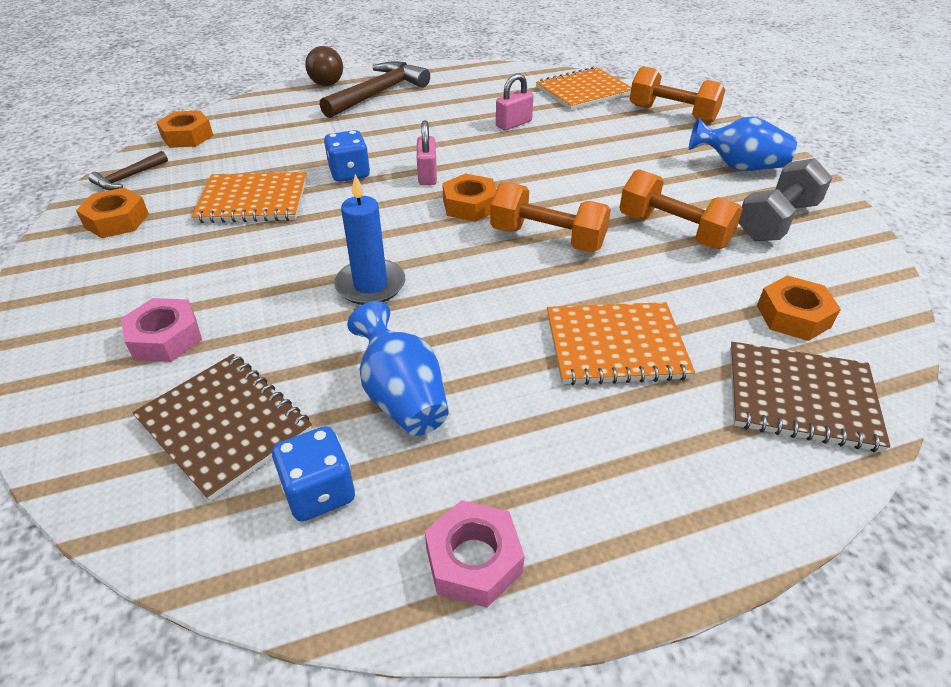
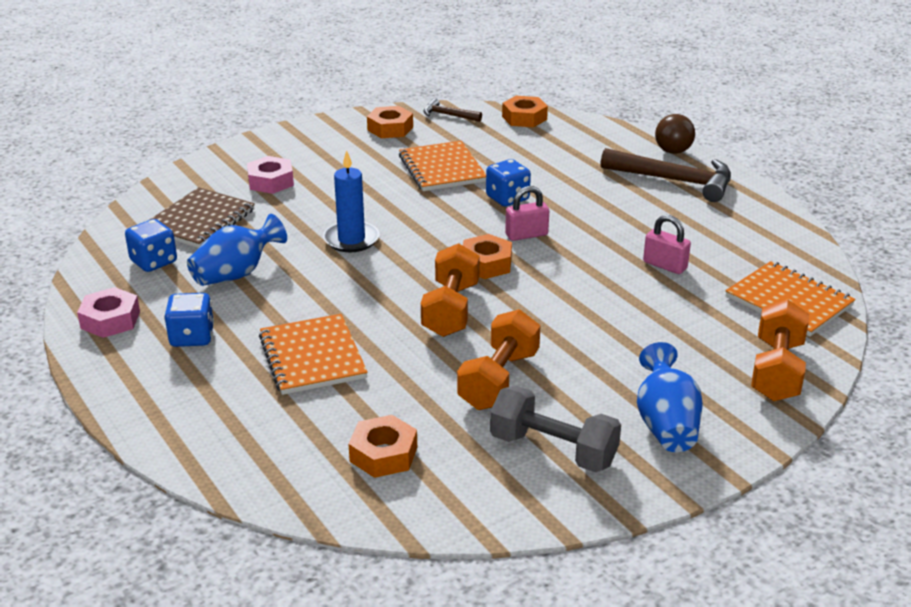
camera: 75 degrees right, 10 degrees down
(548, 456) = (192, 337): none -> blue dice
(801, 398) = (273, 453): brown notebook -> none

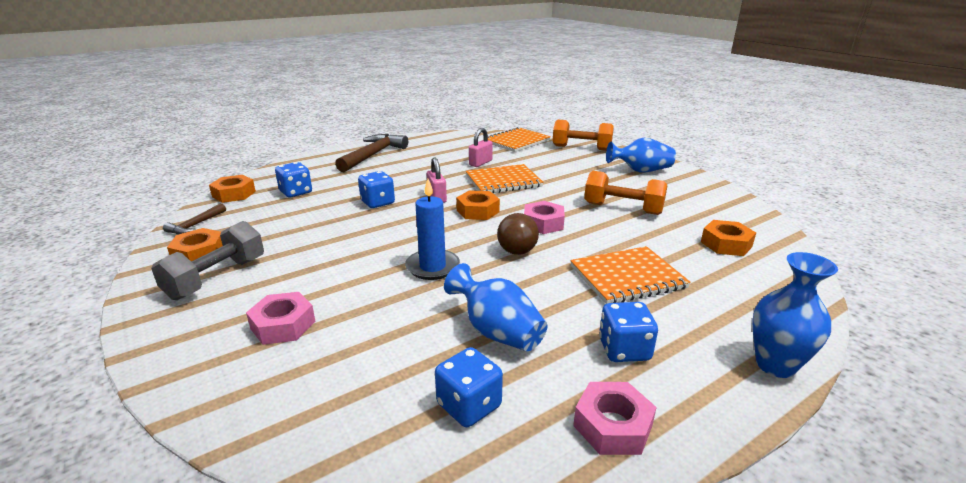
camera: 90 degrees left, 5 degrees down
(143, 420) = (775, 365): none -> blue vase
(199, 220) = (365, 376): brown notebook -> none
(442, 169) = (310, 227): orange notebook -> orange notebook (503, 181)
(450, 310) = (543, 223): orange dumbbell -> pink nut
(533, 148) = (296, 192): none -> blue dice
(553, 450) = (682, 196): grey dumbbell -> grey dumbbell (217, 278)
(673, 151) = (331, 153): brown ball -> brown ball (517, 251)

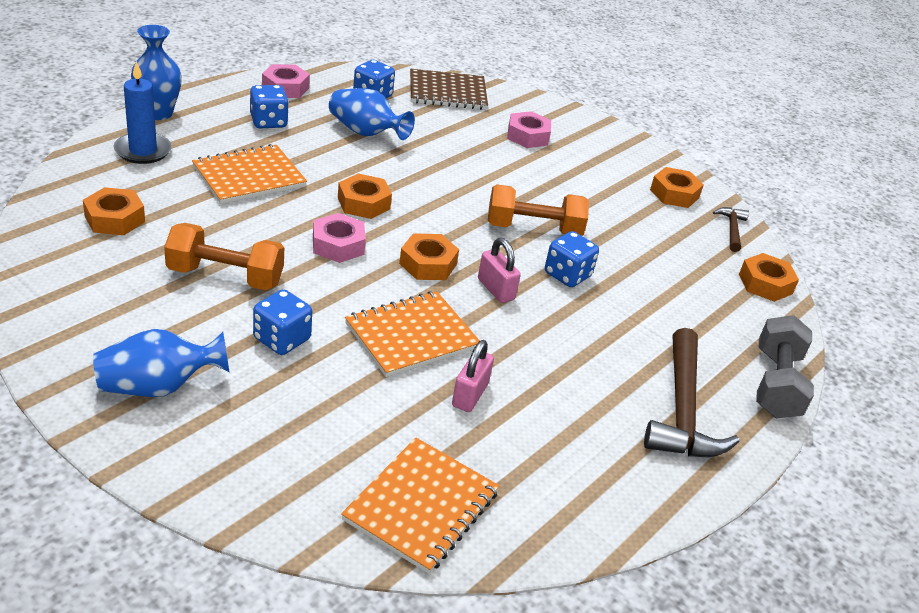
camera: 160 degrees right, 10 degrees up
(217, 278) = (624, 170): grey dumbbell -> grey dumbbell (776, 384)
(296, 192) = (693, 291): blue dice -> blue dice (282, 339)
(335, 417) = (447, 92): none -> brown notebook
(432, 267) = (443, 184): blue candle -> blue candle (143, 151)
(517, 251) = (363, 203): brown ball -> orange nut
(581, 148) = (265, 482): orange dumbbell -> orange dumbbell (533, 229)

